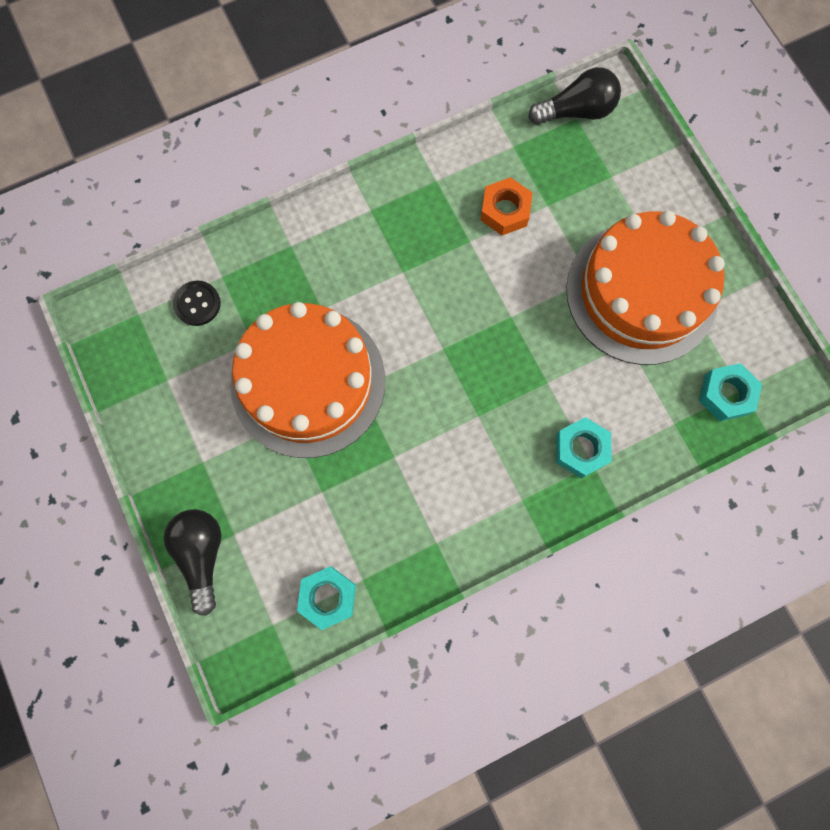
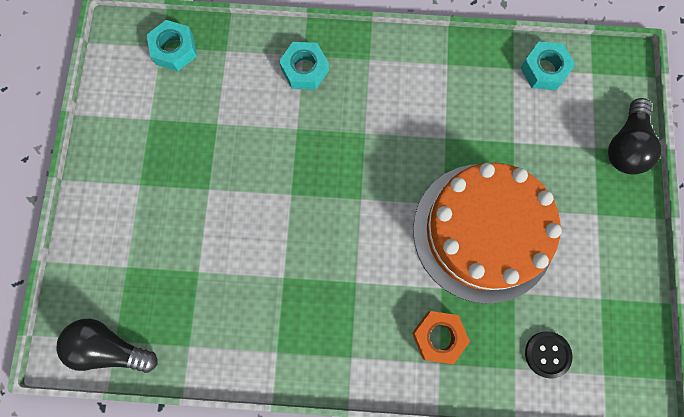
camera: 150 degrees left, 0 degrees up
(505, 211) = (236, 288): orange nut -> orange nut (438, 337)
(641, 292) = (177, 156): orange cake -> none

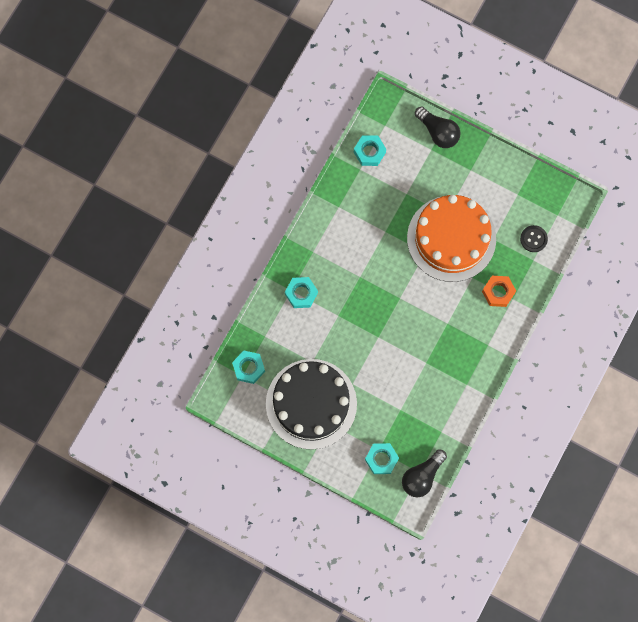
camera: 65 degrees left, 0 degrees up
(114, 277) = (381, 459): none -> turquoise nut
(157, 147) = (311, 404): none -> black cake

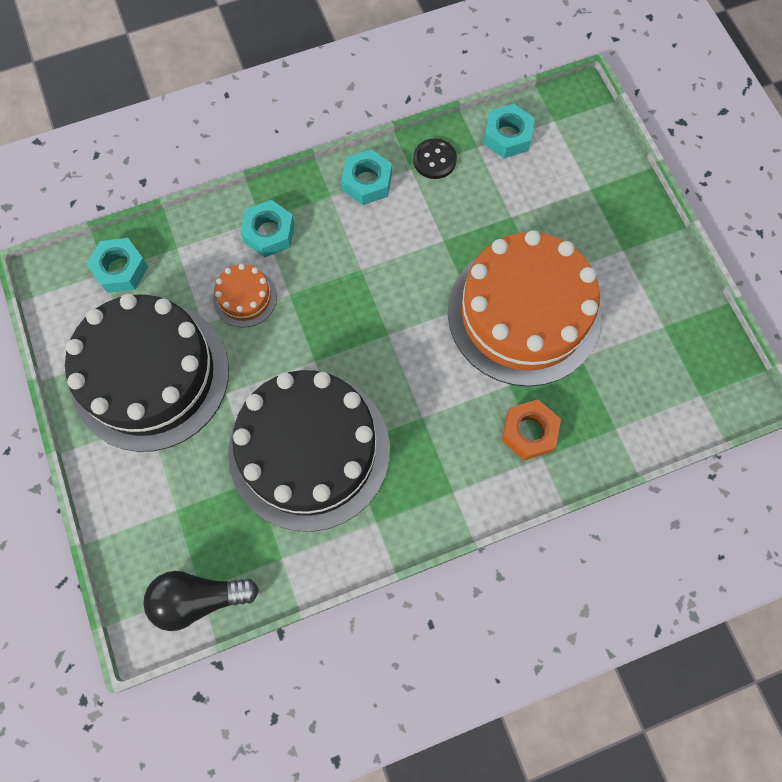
camera: 40 degrees right, 5 degrees down
(319, 334) = (245, 297): none -> orange cake
(381, 459) = (168, 526): turquoise nut -> turquoise nut (367, 182)
(411, 378) = (309, 450): none -> black cake
(438, 132) = (618, 175): black light bulb -> none
(533, 239) = (639, 401): black button -> black button (434, 160)

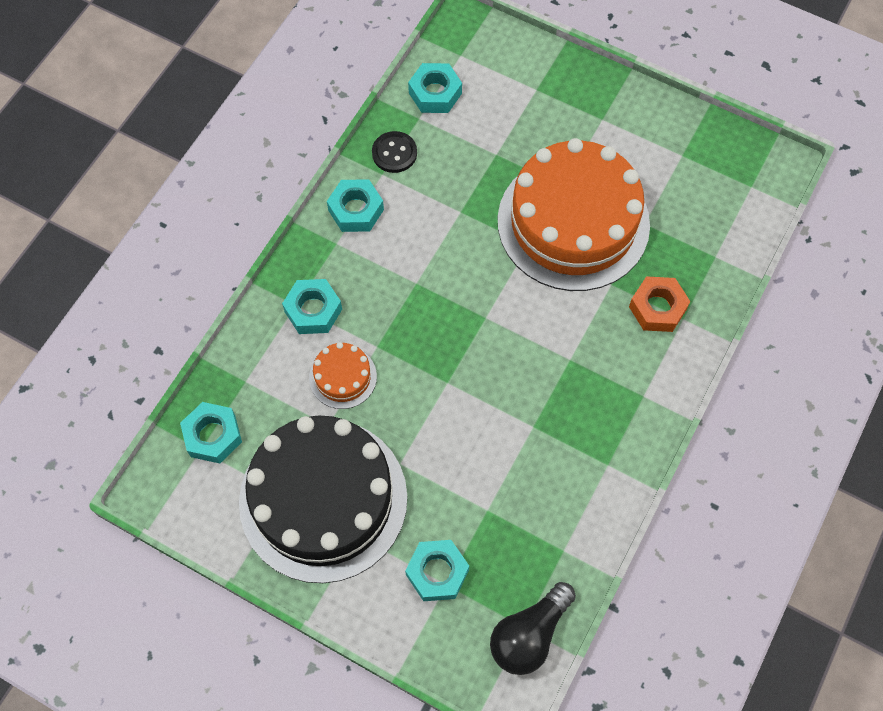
camera: 40 degrees left, 5 degrees down
(178, 495) = (437, 572): none -> turquoise nut
(309, 450) = (507, 453): black cake -> none

